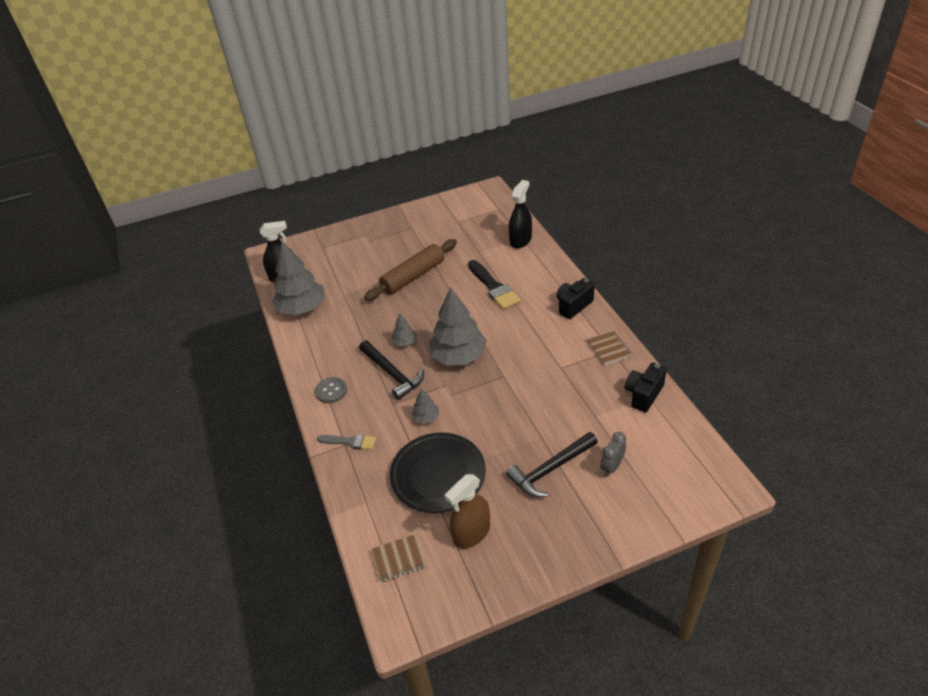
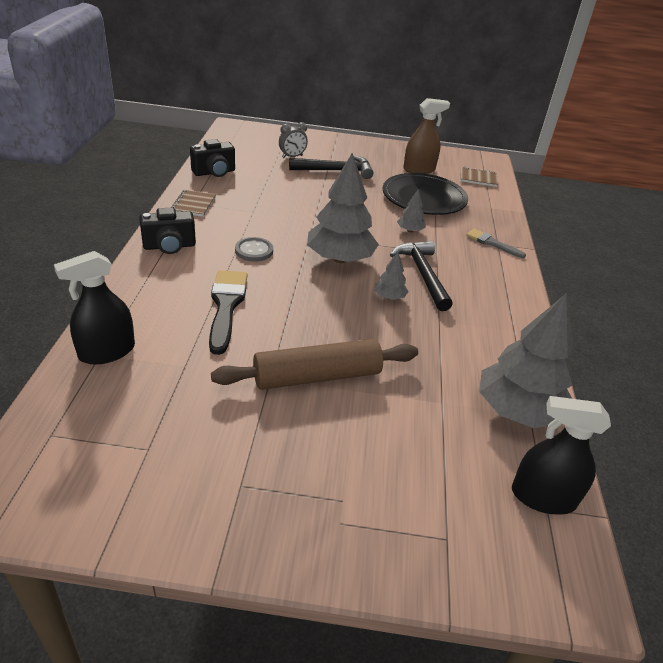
camera: 160 degrees left, 5 degrees down
(331, 391) = (499, 288): grey button -> grey button (254, 251)

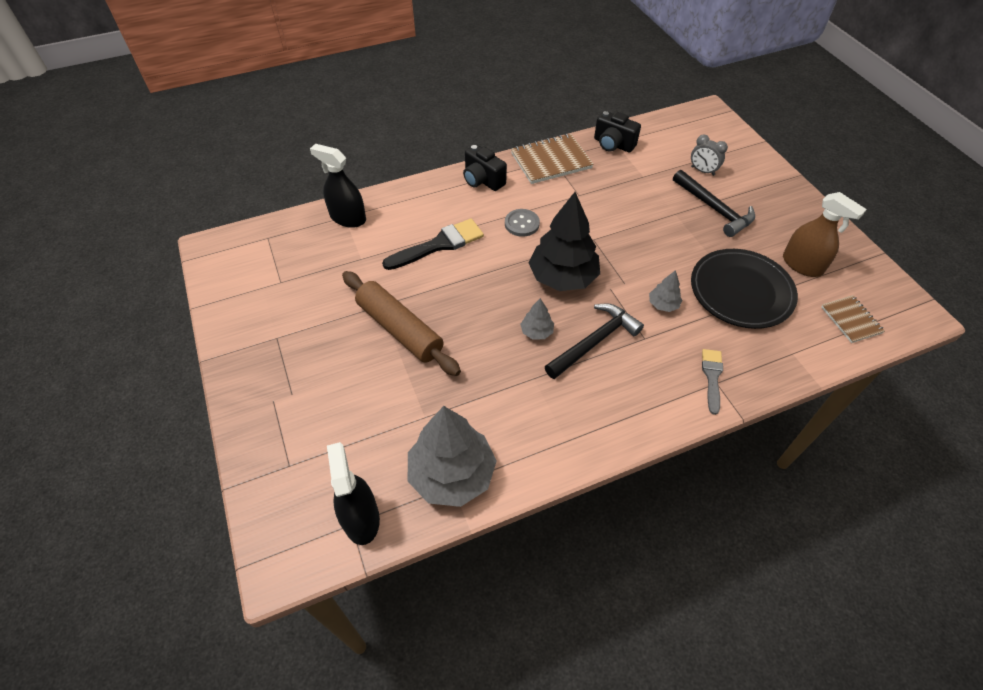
camera: 65 degrees right, 15 degrees up
(193, 204) = (551, 161): brown notebook -> brown notebook, size x1.68
(340, 258) = (563, 277): grey tree -> black tree

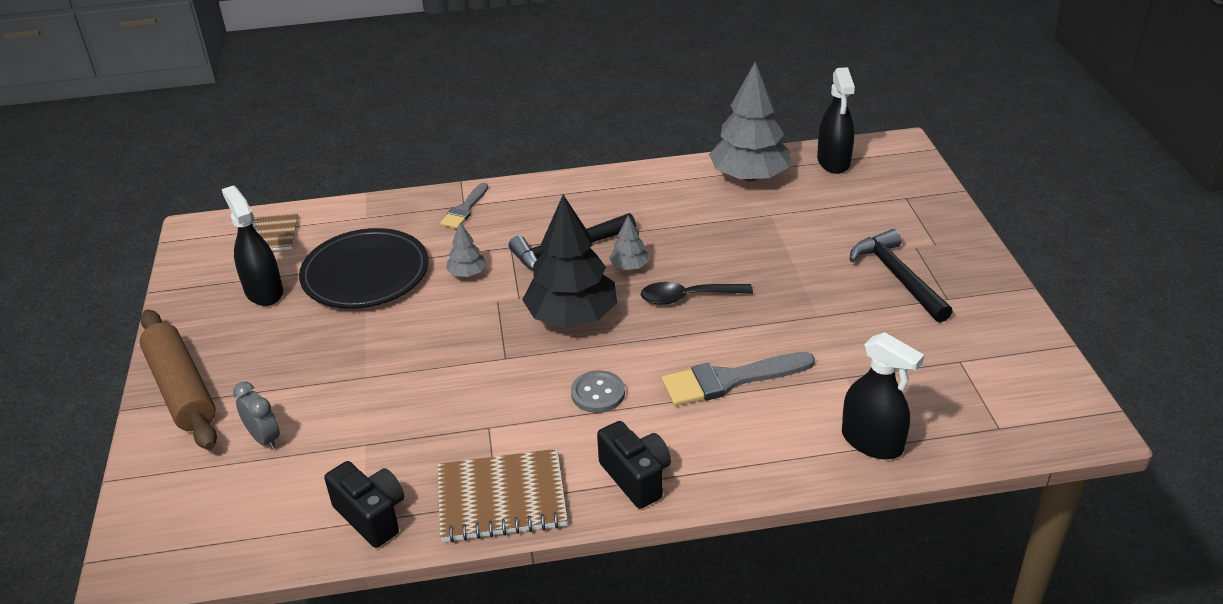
camera: 165 degrees left, 15 degrees down
(400, 329) = (792, 288): brown rolling pin -> brown rolling pin (181, 389)
(439, 244) = (729, 380): black brush -> grey brush
(481, 307) = (688, 297): none -> black spoon
(714, 209) = (304, 375): black hammer -> black hammer (898, 277)
(802, 265) = (264, 291): brown spray bottle -> black spray bottle

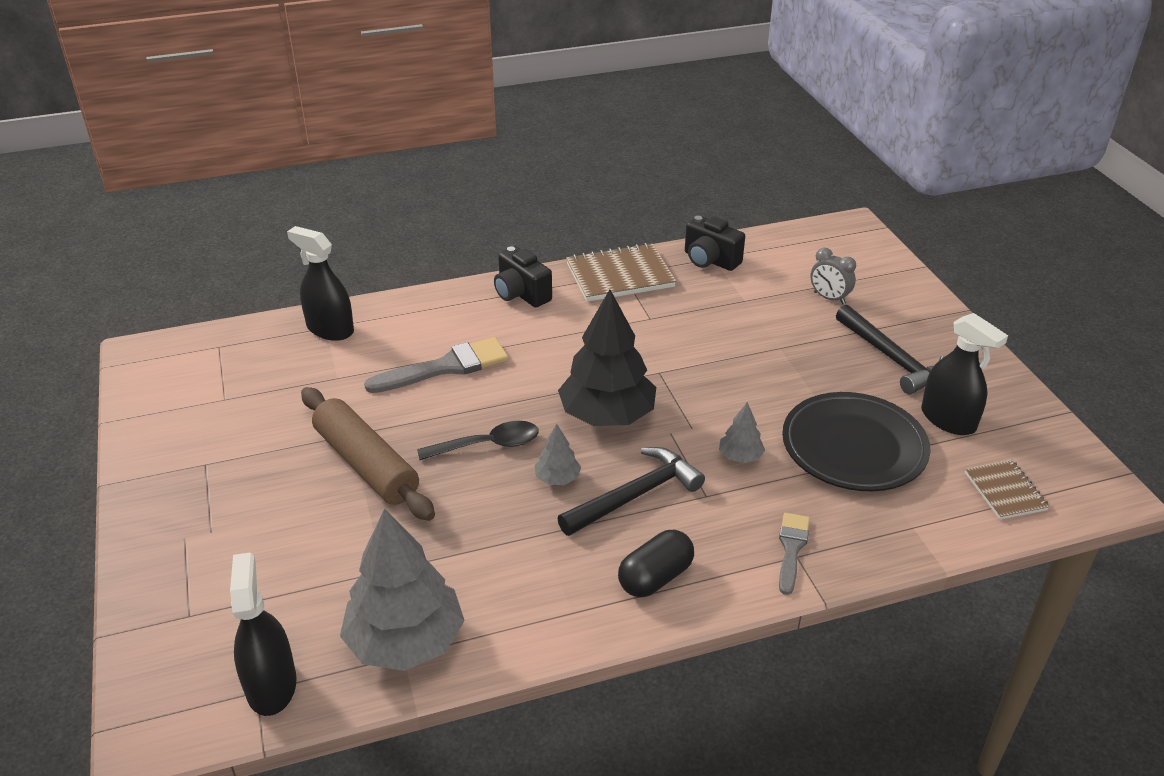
camera: 170 degrees right, 0 degrees up
(181, 389) = (935, 327): brown rolling pin -> brown rolling pin (366, 464)
(571, 199) = (655, 577): none -> black capsule
(598, 393) = (564, 348): grey button -> none
(898, 277) = (249, 487): black hammer -> black hammer (892, 358)

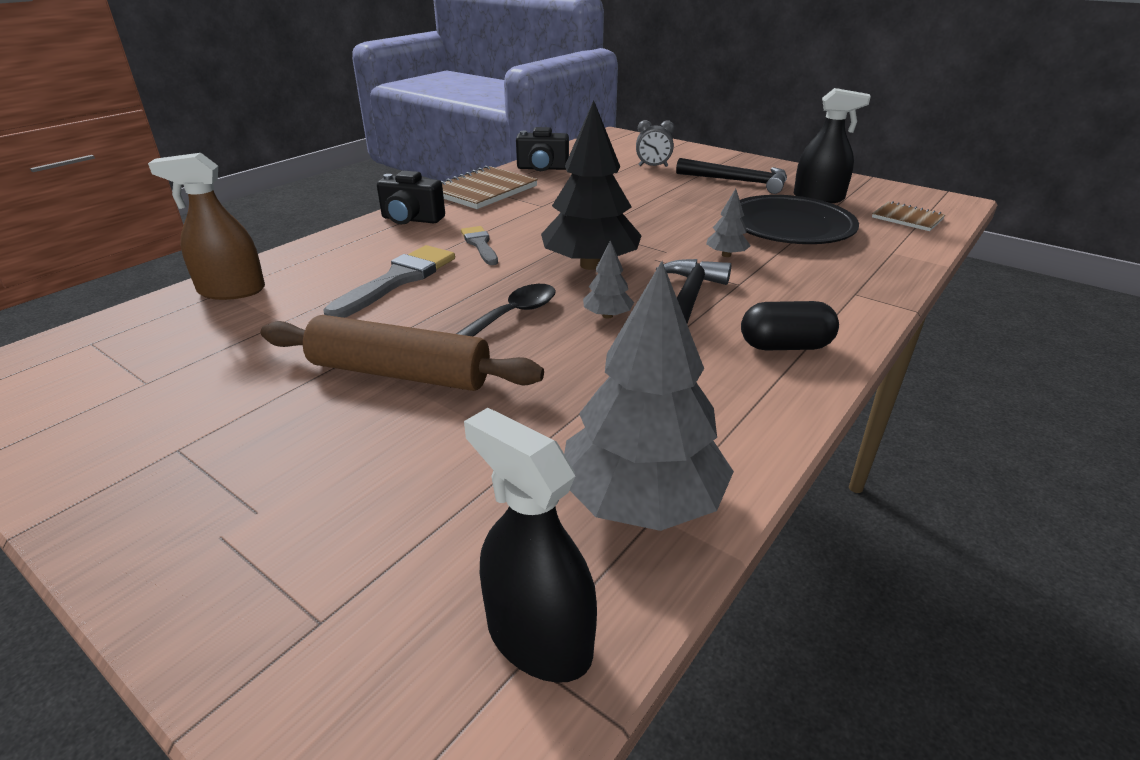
camera: 35 degrees left, 5 degrees down
(330, 329) = (231, 290): black spray bottle -> brown spray bottle
(655, 577) = (785, 346): black capsule -> black capsule turned 75 degrees clockwise
(791, 548) = (845, 290): grey brush -> grey brush (480, 244)

